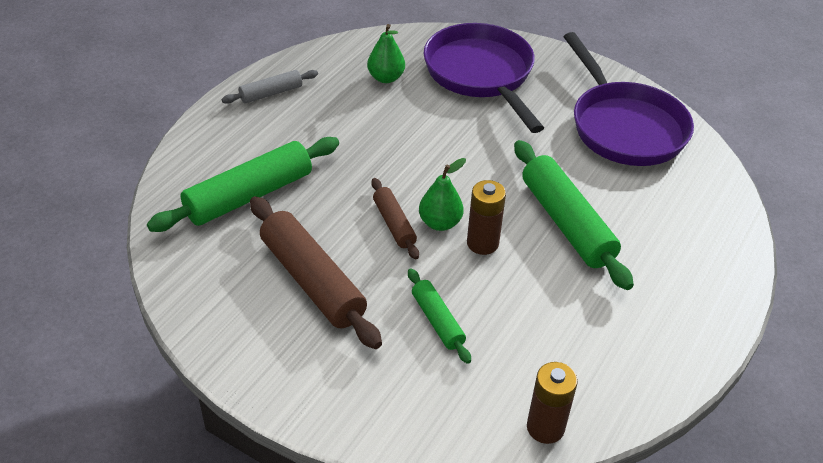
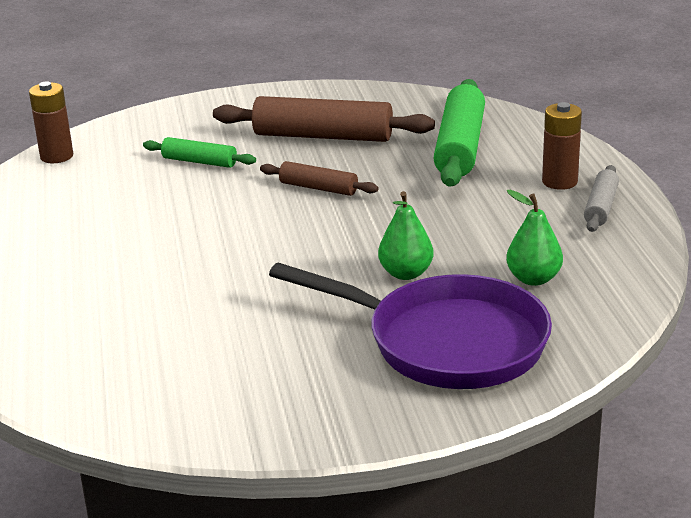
camera: 140 degrees right, 15 degrees down
(440, 223) = (282, 207): green pear -> green pear (406, 273)
(482, 243) = (226, 213): brown battery -> brown battery (559, 182)
(567, 223) = (167, 262): green rolling pin -> none
(624, 127) = (203, 381): purple pan -> none

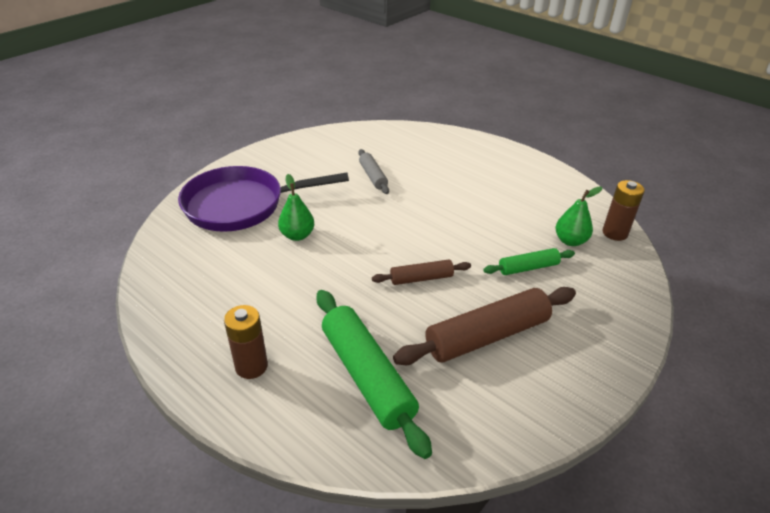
camera: 140 degrees right, 10 degrees up
(533, 279) = (218, 261): green pear -> green pear (570, 241)
(600, 207) = (202, 348): grey rolling pin -> grey rolling pin (373, 176)

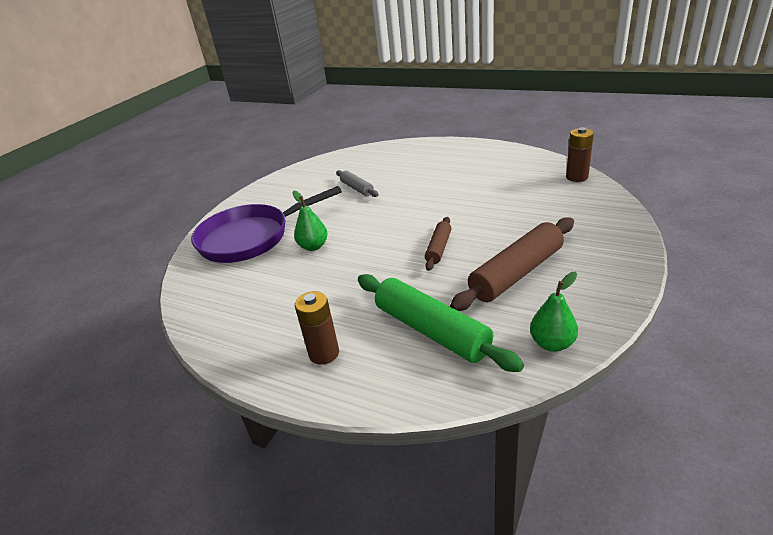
camera: 10 degrees left, 5 degrees down
(421, 278) = (438, 248): brown rolling pin -> brown rolling pin turned 45 degrees counterclockwise
(528, 268) = (522, 218): green rolling pin -> none
(570, 241) = (545, 191): green pear -> green pear (552, 343)

